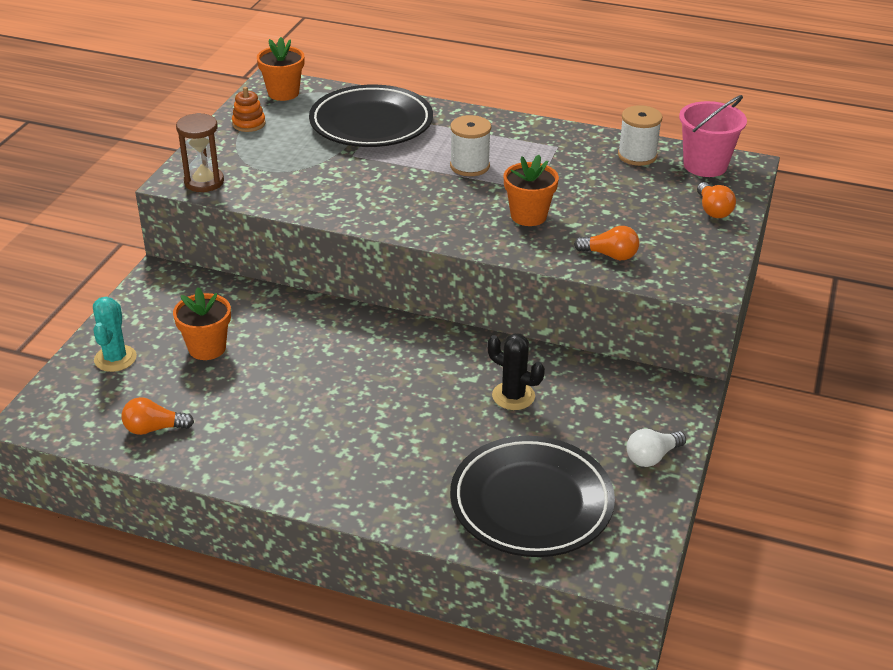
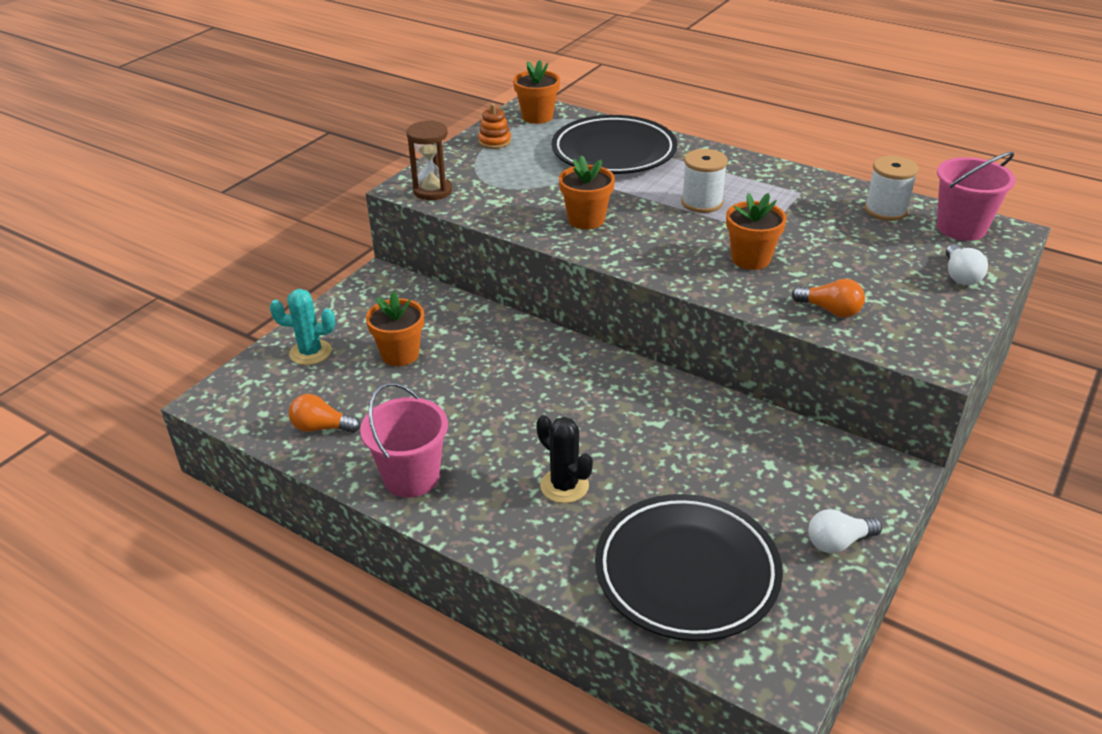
camera: 15 degrees right, 0 degrees up
(115, 358) = (310, 352): turquoise cactus -> turquoise cactus turned 75 degrees clockwise
(258, 461) = (411, 477): none -> pink bucket
(365, 195) = (586, 220): none -> orange flower pot
(513, 396) = (697, 449): black cactus -> black cactus (564, 486)
(713, 210) = (960, 276): orange light bulb -> white light bulb

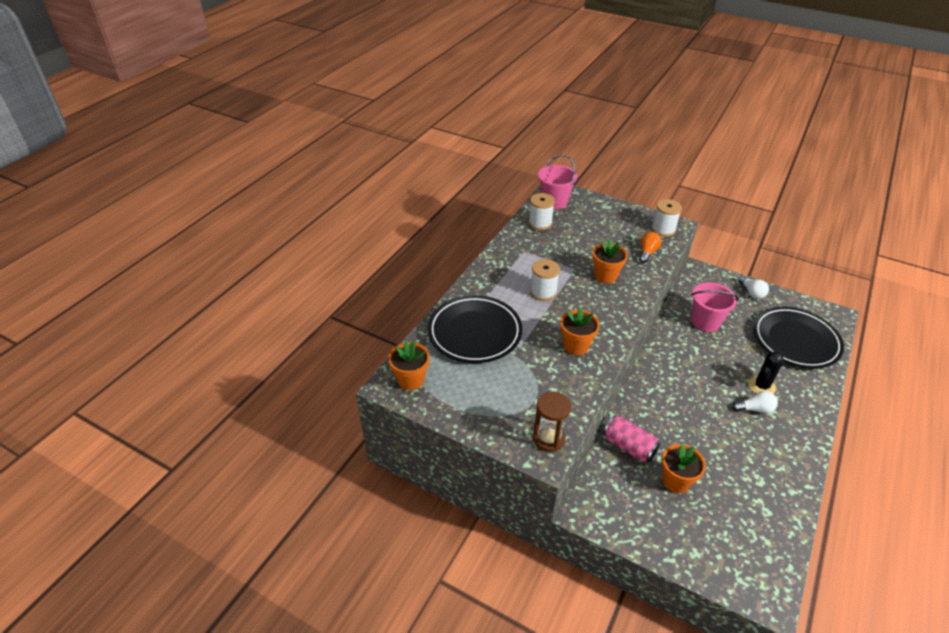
camera: 95 degrees left, 5 degrees up
(310, 352) = (692, 542): turquoise cactus -> none
(321, 427) = (767, 516): orange light bulb -> none
(411, 477) = (788, 457): pink bucket -> pink bucket (705, 322)
(464, 322) = (629, 446): none -> pink can
(494, 141) = (458, 405): orange stacking toy -> none
(916, 340) = (663, 229): none -> white spool
(960, 276) = (602, 209): white light bulb -> white light bulb (755, 409)

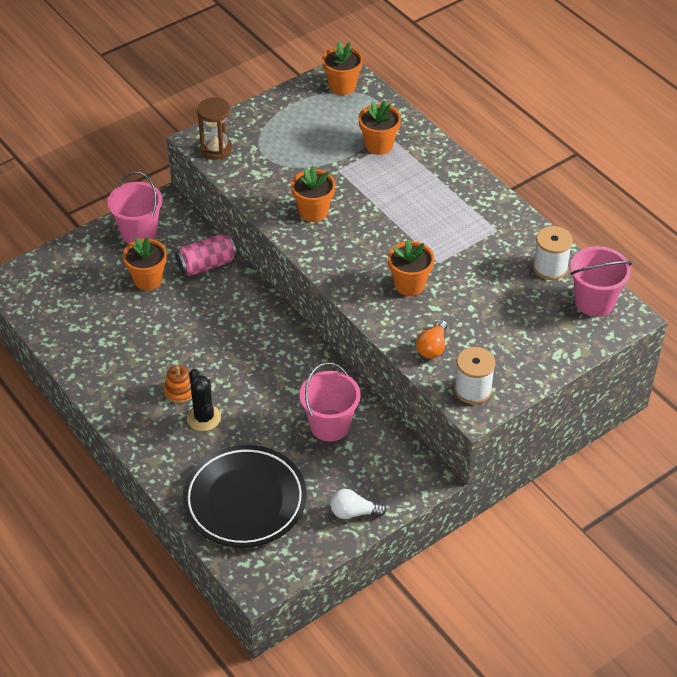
camera: 115 degrees right, 5 degrees up
(474, 333) = (379, 145): black plate -> orange flower pot
(543, 292) = (412, 219): white spool -> none
(631, 515) = (139, 233): none -> pink bucket
(647, 252) = (432, 347): orange light bulb -> orange light bulb turned 60 degrees clockwise
(755, 409) = (179, 391): white light bulb -> orange stacking toy

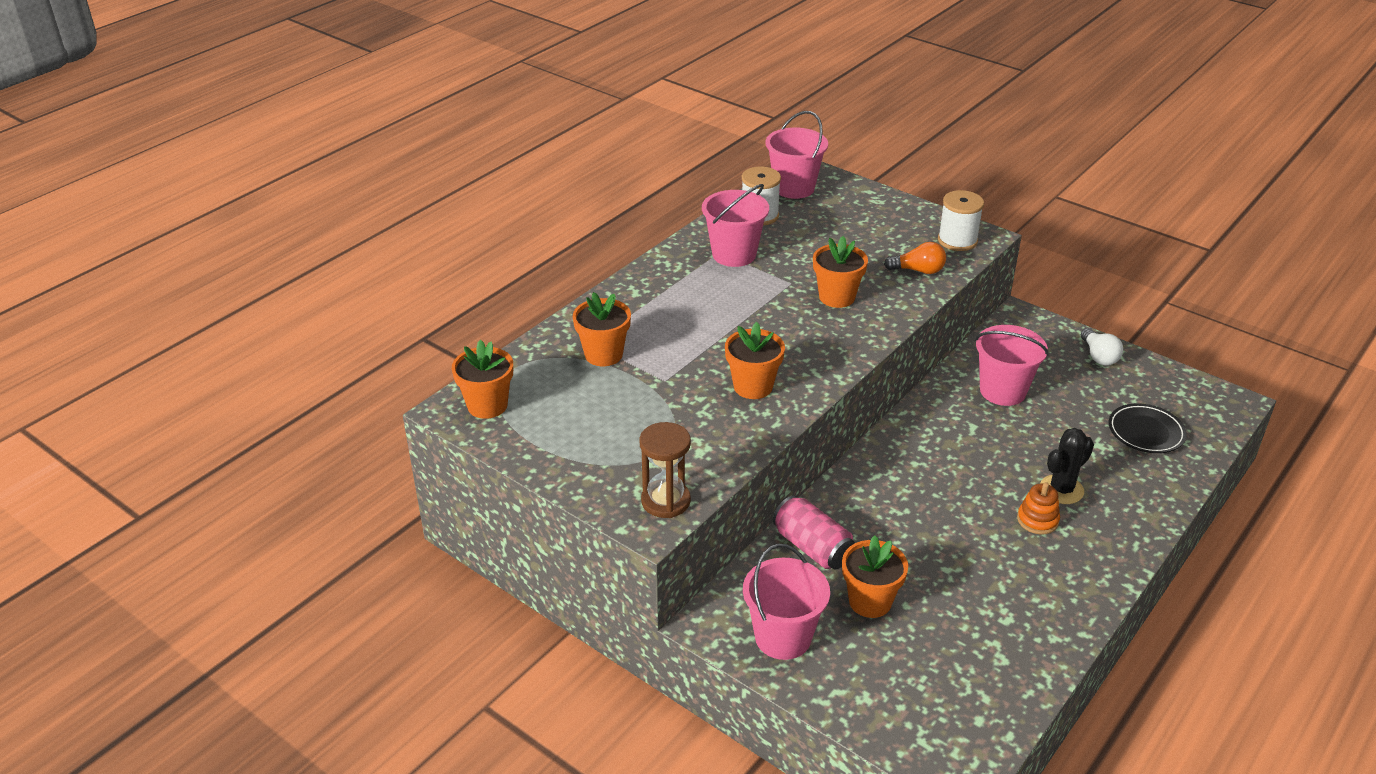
camera: 105 degrees left, 10 degrees down
(245, 501) = (1145, 432): black plate -> black plate, size x0.53
(491, 238) = (734, 254): none -> pink bucket

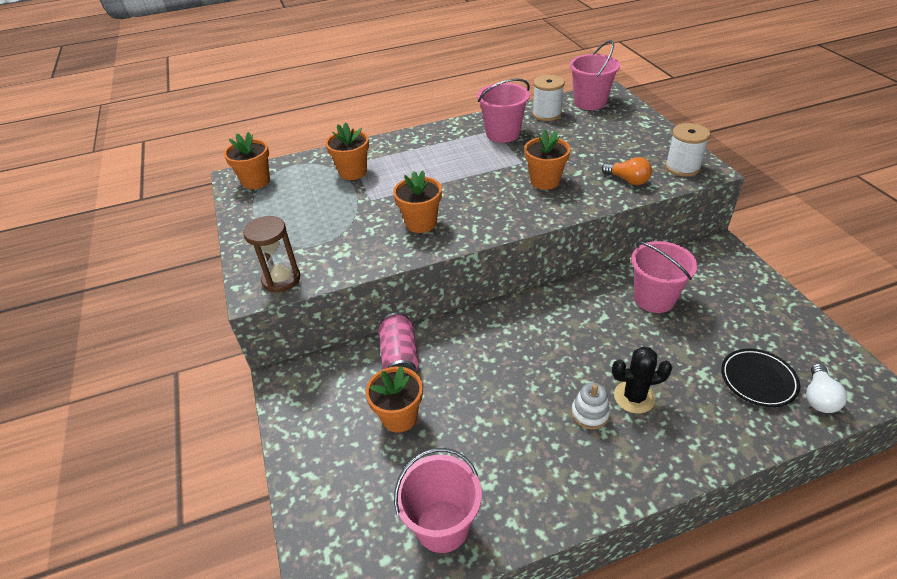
camera: 35 degrees right, 5 degrees up
(783, 637) = (316, 413): pink bucket -> pink bucket (442, 526)
(1037, 520) = (590, 413): orange stacking toy -> white stacking toy
(1098, 356) = (766, 300): white light bulb -> white light bulb (818, 397)

